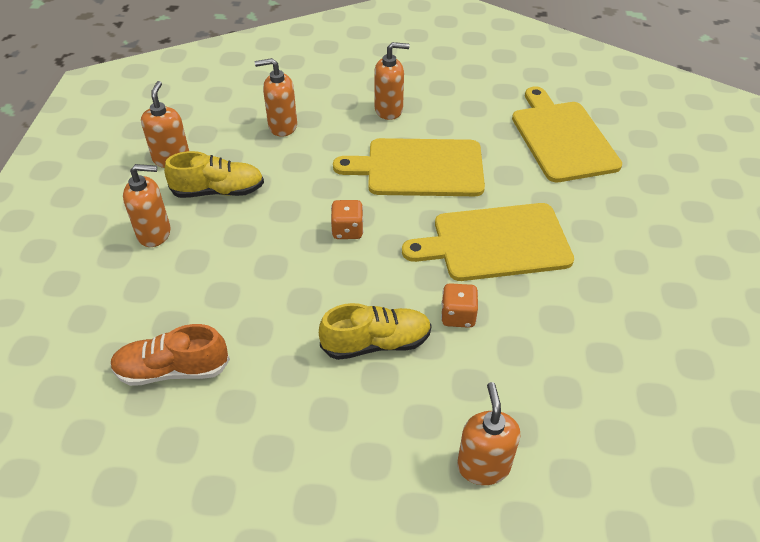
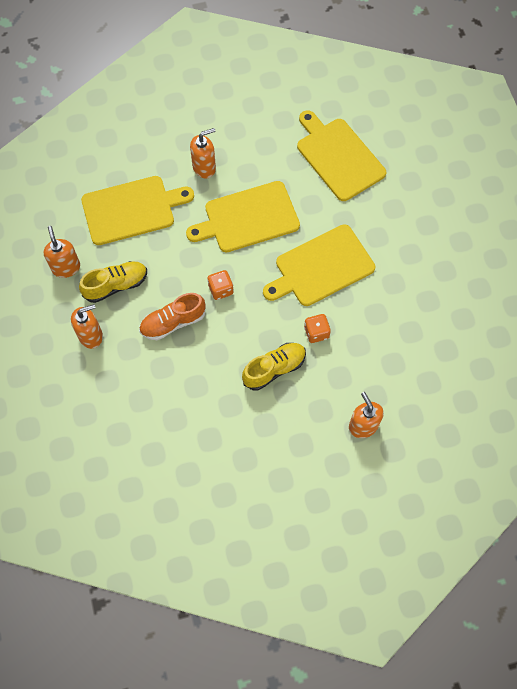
camera: 20 degrees left, 20 degrees up
(172, 370) = (159, 430): orange shoe -> orange shoe (173, 322)
(282, 126) = (132, 209): orange soap dispenser -> yellow cutting board

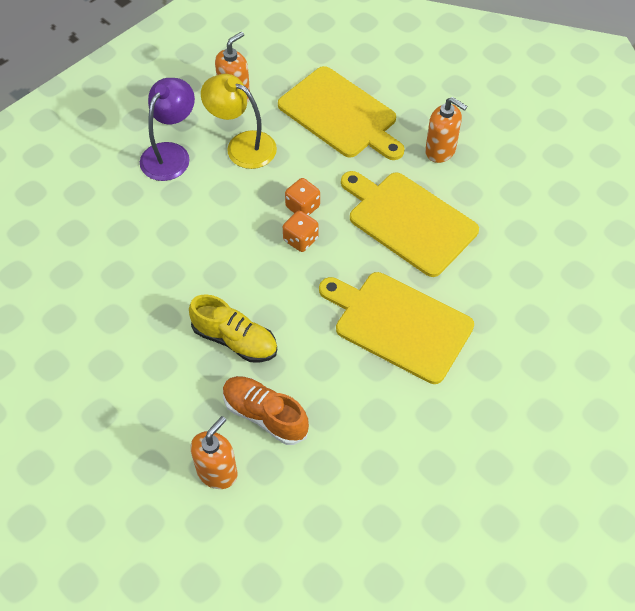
camera: 60 degrees right, 10 degrees down
(91, 335) = (171, 154): orange soap dispenser -> purple lamp
(116, 285) = (242, 145): yellow shoe -> yellow lamp
(173, 322) = (231, 216): orange shoe -> orange shoe (265, 415)
(316, 332) = (309, 361): orange dice -> orange dice (302, 207)
(338, 157) = (561, 271): yellow cutting board -> none

